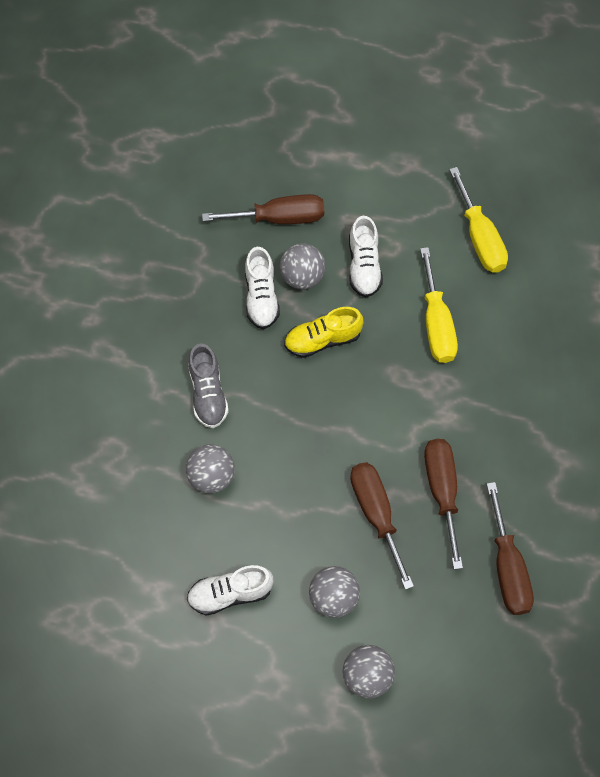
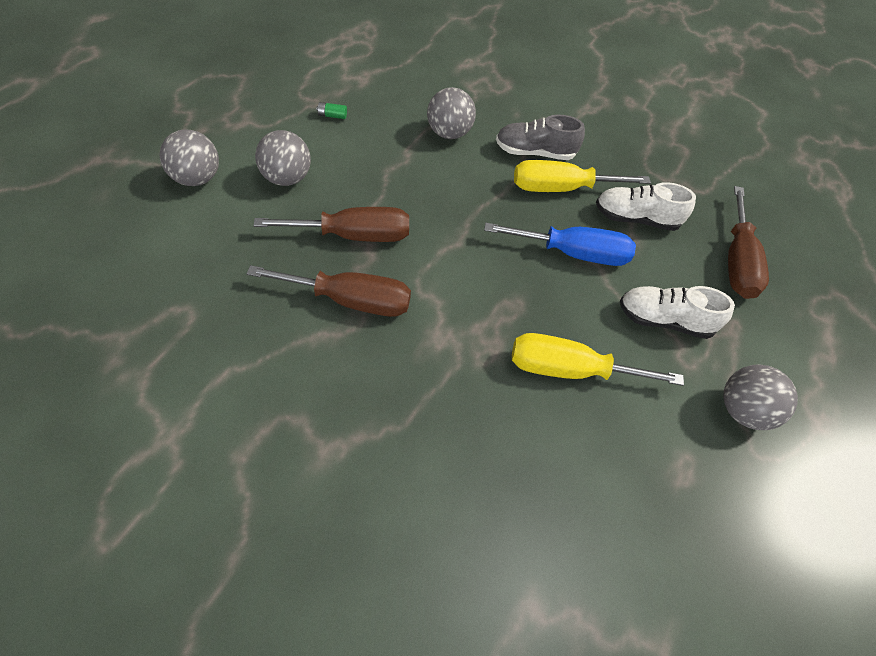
camera: 100 degrees right, 10 degrees down
(230, 594) = (332, 116): white shoe -> green battery
(302, 277) = (656, 259): grey ball -> grey ball (742, 410)
(322, 340) = (573, 253): yellow shoe -> blue screwdriver
(480, 238) = (696, 471): yellow screwdriver -> yellow screwdriver (561, 188)
(508, 568) = (227, 331): brown screwdriver -> none

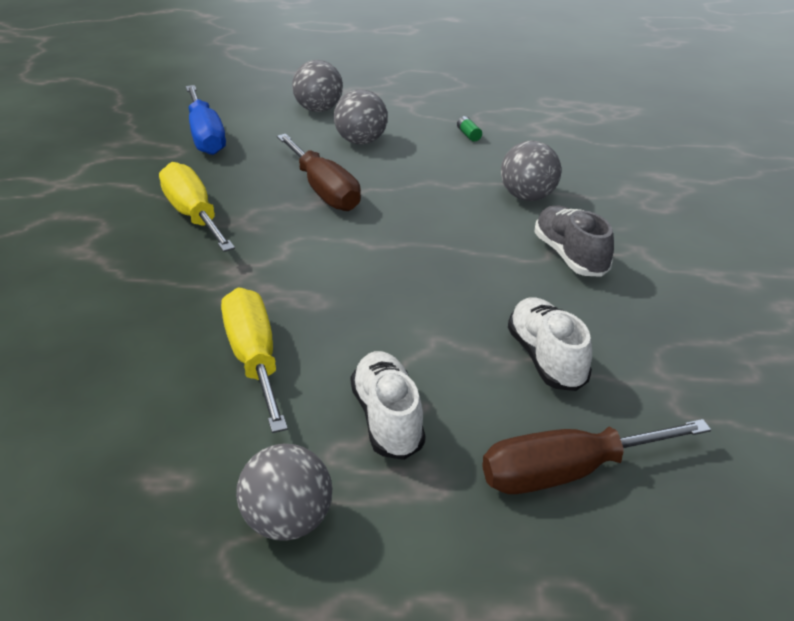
camera: 70 degrees right, 20 degrees down
(350, 300) = (245, 212): brown screwdriver -> none
(561, 188) = (531, 289): yellow screwdriver -> yellow screwdriver (193, 215)
(573, 253) = (432, 322): blue screwdriver -> blue screwdriver (205, 136)

